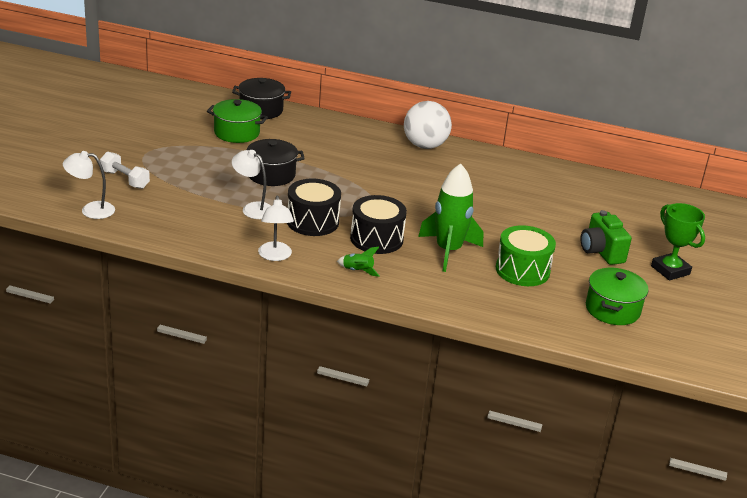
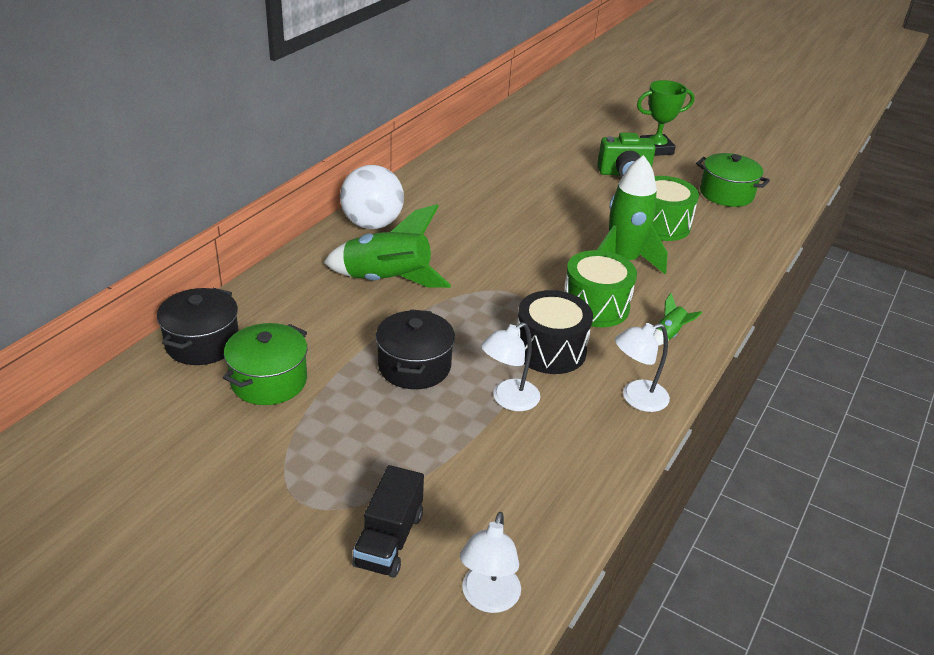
camera: 75 degrees left, 5 degrees up
(125, 179) = (389, 540): white dumbbell -> black truck
(275, 256) = (636, 398): white lamp -> white lamp turned 150 degrees clockwise
(357, 158) = (387, 281): none -> green rocket
(376, 239) = (595, 306): black drum -> green drum

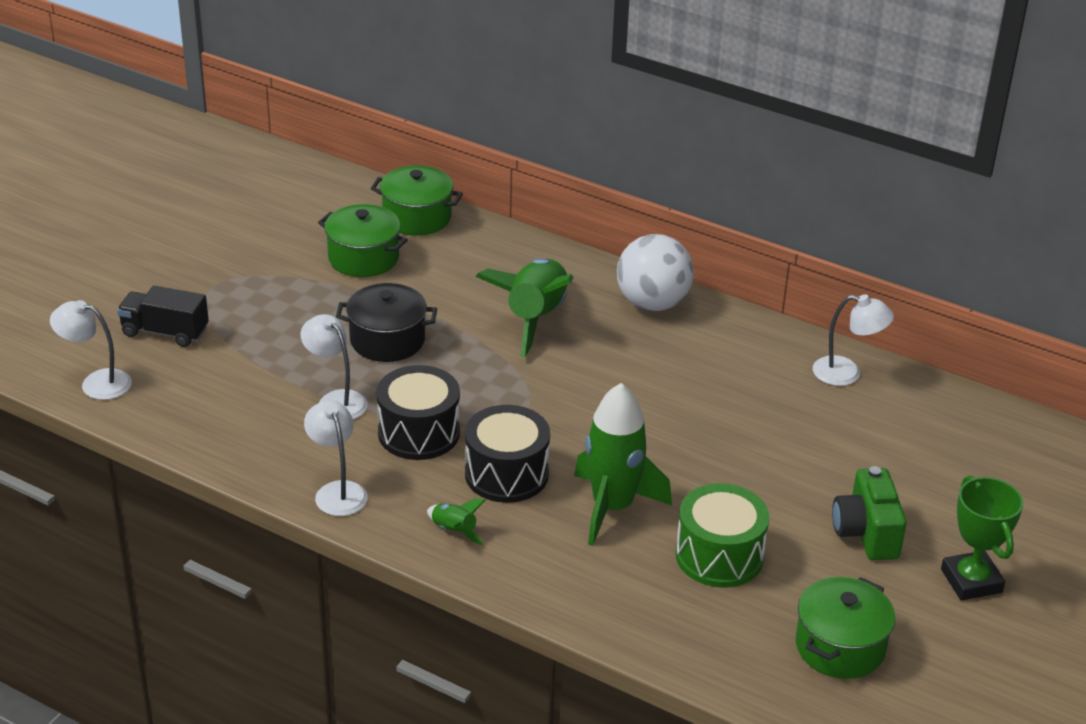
camera: 90 degrees right, 0 degrees up
(202, 343) = (417, 217): black pot -> green pot
(463, 160) = (847, 373): none -> white lamp
(595, 306) = (506, 474): green drum -> black drum

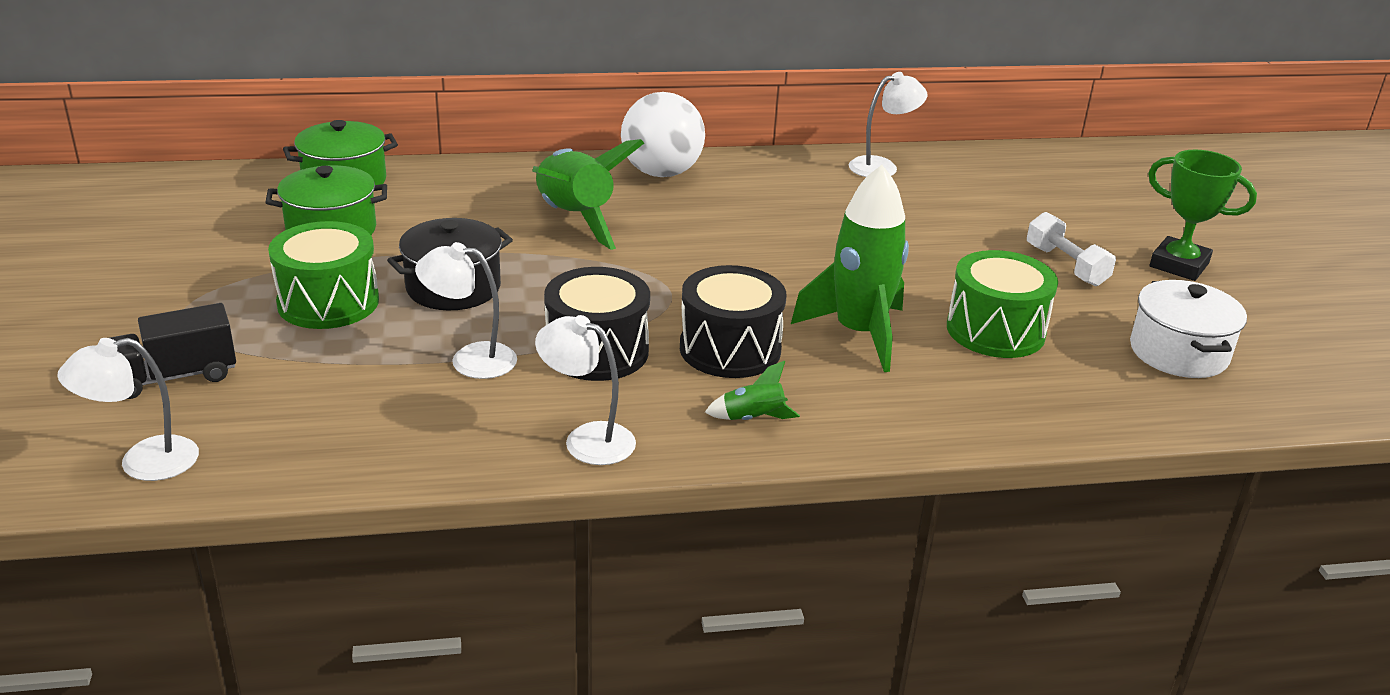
camera: 40 degrees left, 5 degrees down
(301, 316) = (328, 302): none -> green drum
(840, 646) = (1178, 352): green pot -> white pot
(866, 533) = (1066, 265): green camera -> white dumbbell

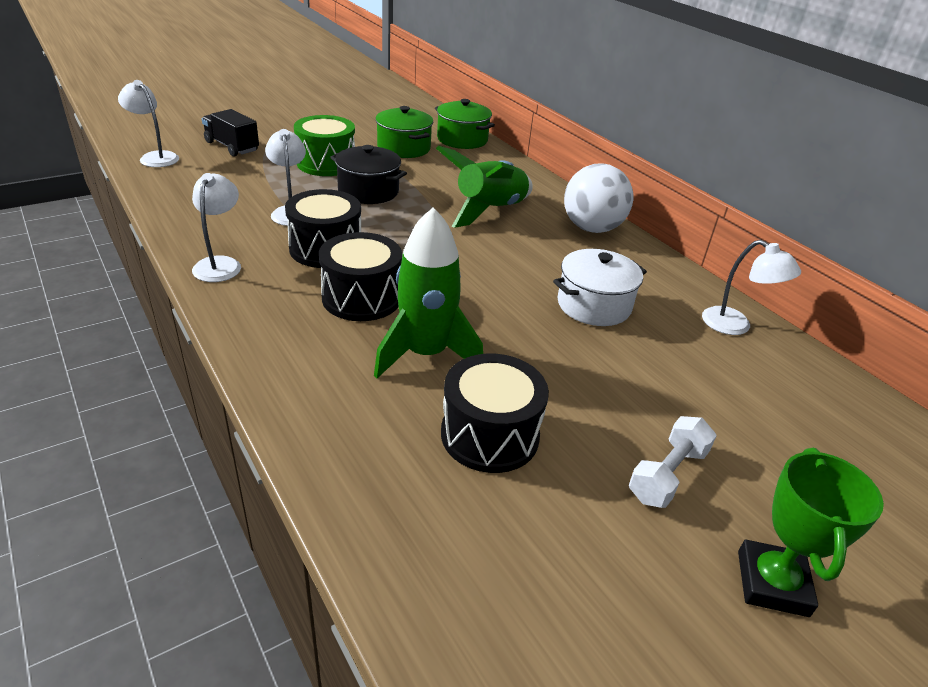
camera: 65 degrees right, 5 degrees up
(753, 419) = (272, 322): green rocket -> none
(995, 330) = (489, 435): green drum -> black drum
(1178, 352) = (551, 595): white pot -> white pot (594, 305)

